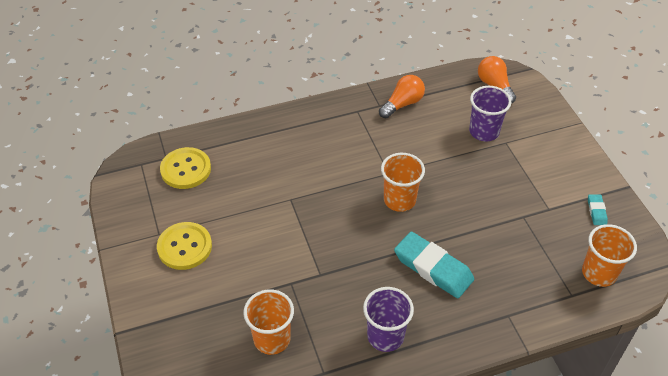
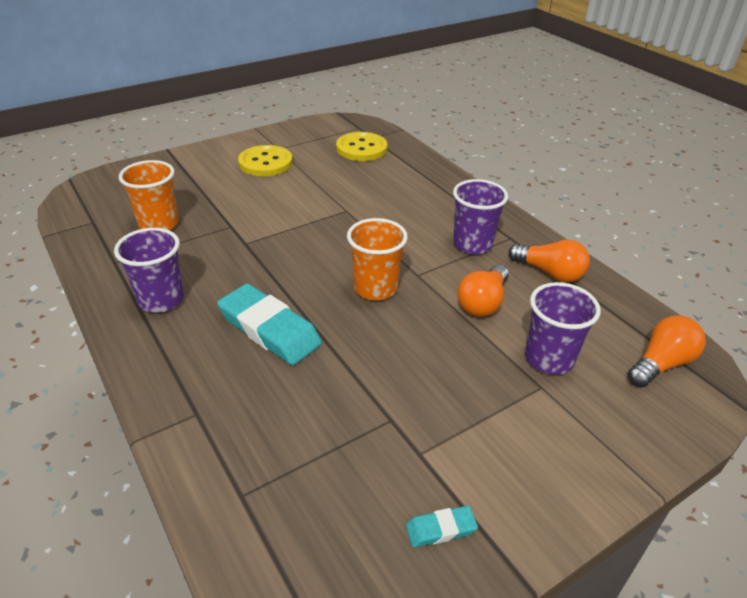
camera: 75 degrees right, 10 degrees down
(360, 133) = (472, 244): none -> purple cup
(427, 146) = (483, 302): none -> orange light bulb
(433, 268) = (269, 329): turquoise eraser -> turquoise eraser turned 75 degrees counterclockwise
(599, 273) = (294, 537): orange cup -> none

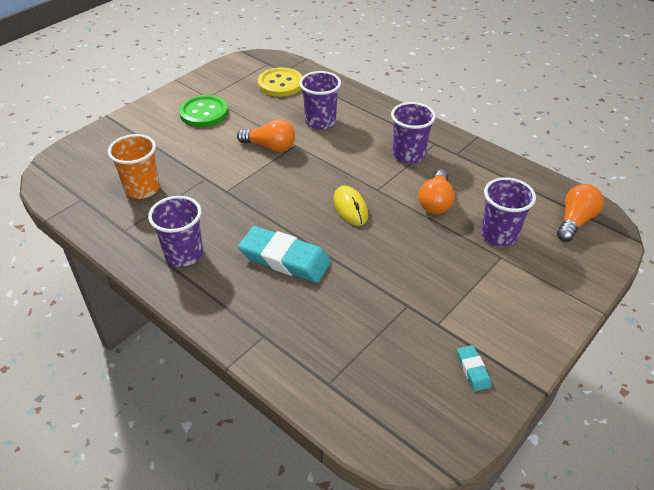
camera: 15 degrees left, 5 degrees up
(265, 163) = (204, 113): yellow button -> green button
(375, 288) = (350, 207): orange cup -> yellow mouse
(386, 192) = (320, 122): none -> purple cup
(440, 529) = (473, 370): turquoise eraser -> turquoise eraser turned 75 degrees counterclockwise
(549, 272) = (475, 167): orange light bulb -> orange light bulb (270, 146)

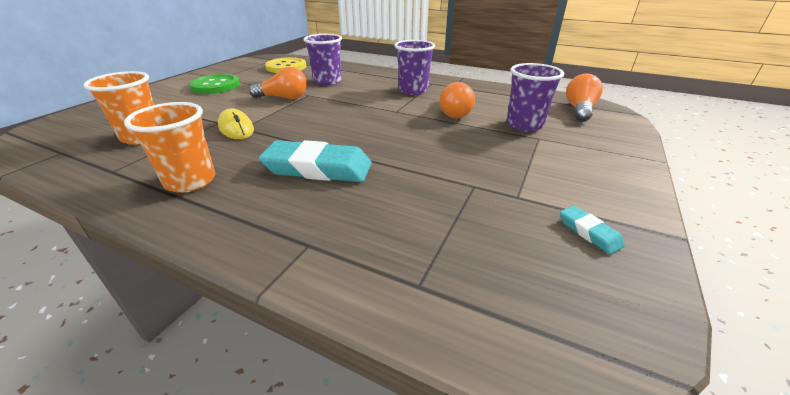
camera: 15 degrees left, 10 degrees down
(184, 254) = (190, 181): purple cup -> orange cup
(350, 207) = (375, 124): yellow mouse -> yellow mouse (236, 128)

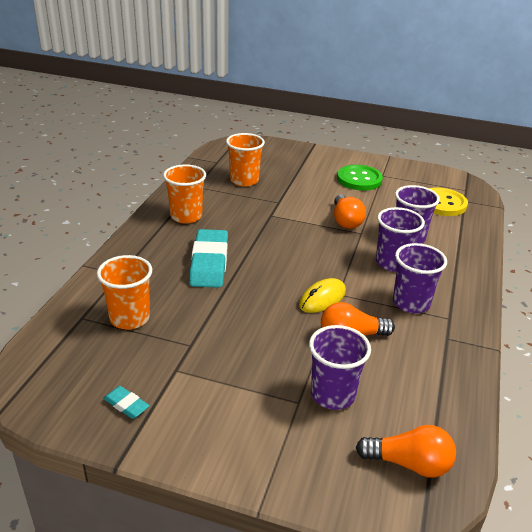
camera: 80 degrees right, 0 degrees up
(236, 128) = (269, 212): yellow mouse -> yellow mouse (322, 298)
(359, 90) = (392, 263): none -> purple cup
(423, 232) = (130, 318): none -> orange cup
(589, 232) = (126, 405): turquoise eraser -> turquoise eraser turned 75 degrees clockwise

